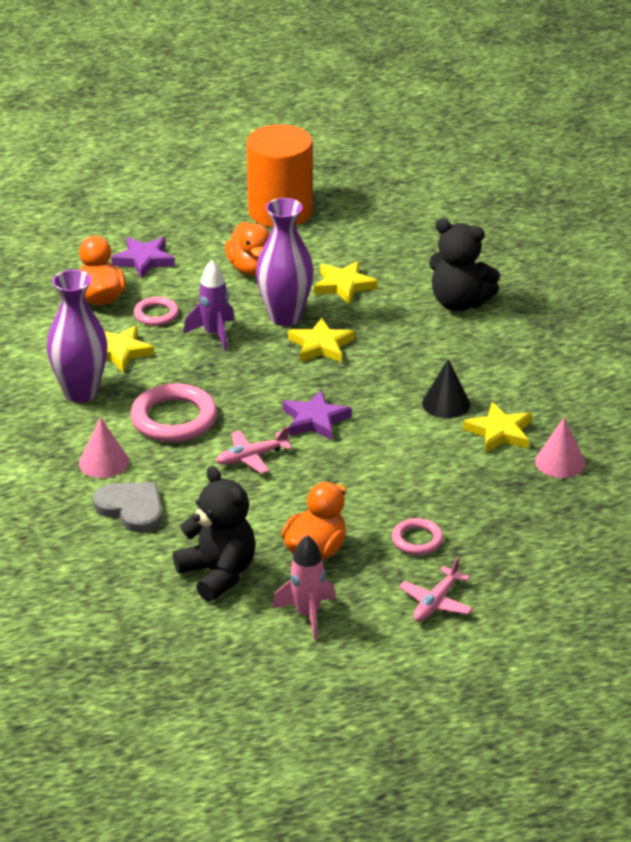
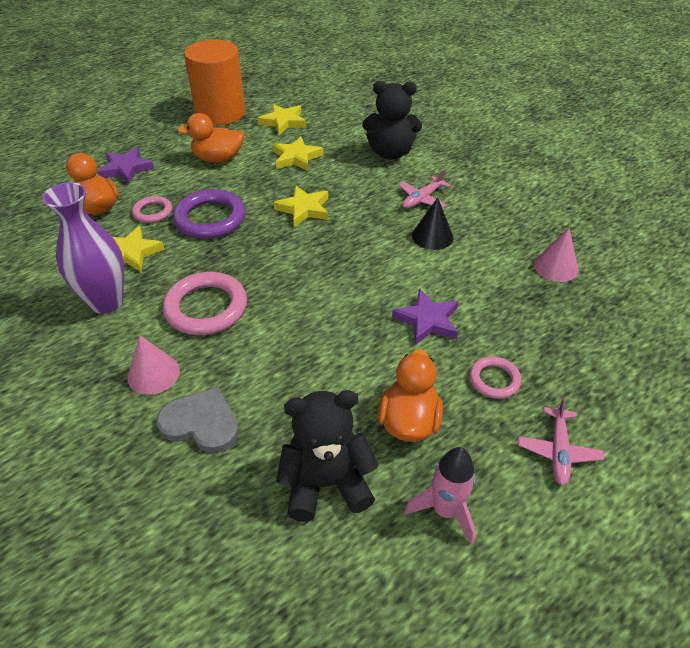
camera: 20 degrees left, 10 degrees up
(214, 334) = (210, 218): purple rocket -> purple ring
(218, 574) = (326, 483): black teddy bear -> black teddy bear turned 45 degrees counterclockwise
(251, 457) = (296, 330): pink plane -> pink plane (422, 199)
(252, 269) = (218, 159): orange duck -> orange duck turned 120 degrees clockwise
(285, 317) = (263, 191): purple vase -> none
(315, 420) = (334, 277): purple star -> purple star (427, 321)
(499, 432) = (490, 252): yellow star -> yellow star (283, 122)

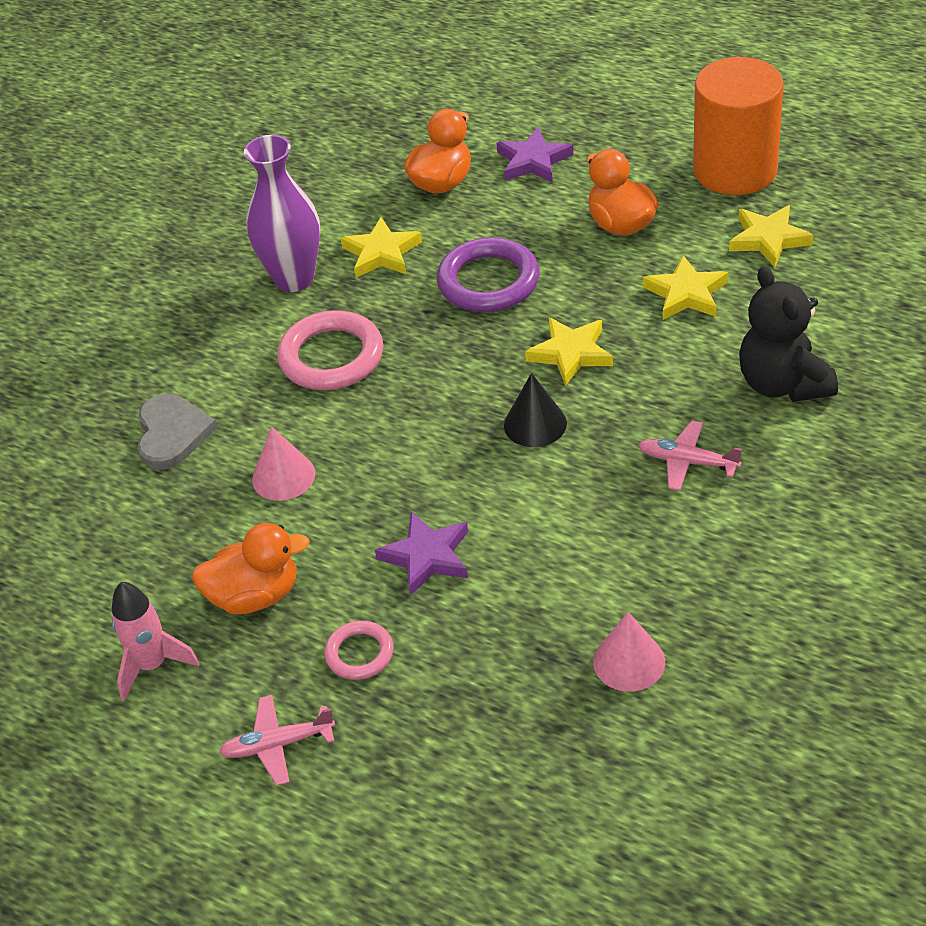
camera: 70 degrees right, 0 degrees up
(153, 212) = (466, 229): pink ring -> none
(153, 374) = (215, 367): pink cone -> pink cone (283, 476)
(326, 483) = (144, 559): black teddy bear -> none
(432, 236) = (605, 503): black cone -> black cone (535, 424)

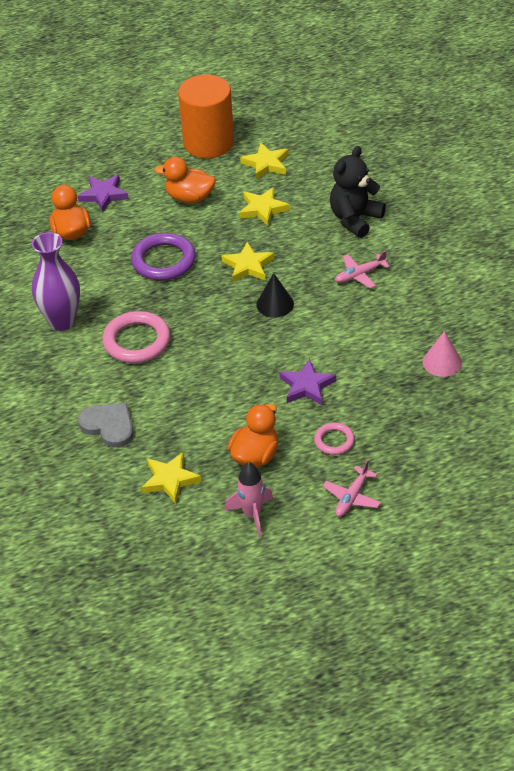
camera: 50 degrees left, 0 degrees up
(283, 476) = (193, 403): pink cone -> none
(381, 253) = (90, 282): yellow star -> yellow star (170, 480)
(783, 384) = (355, 219): black teddy bear -> black teddy bear turned 105 degrees clockwise

